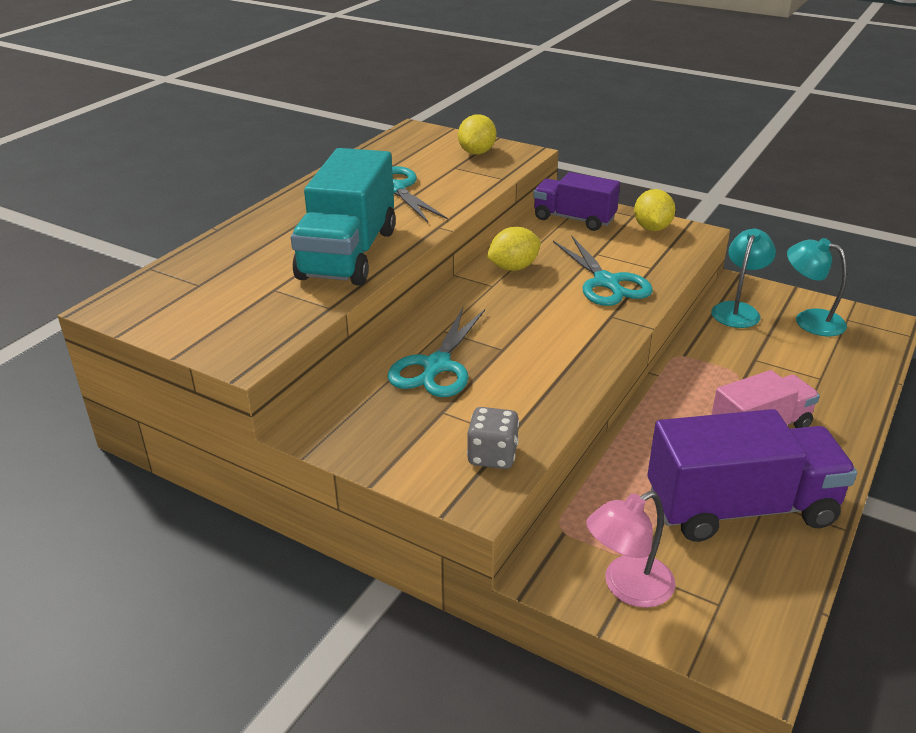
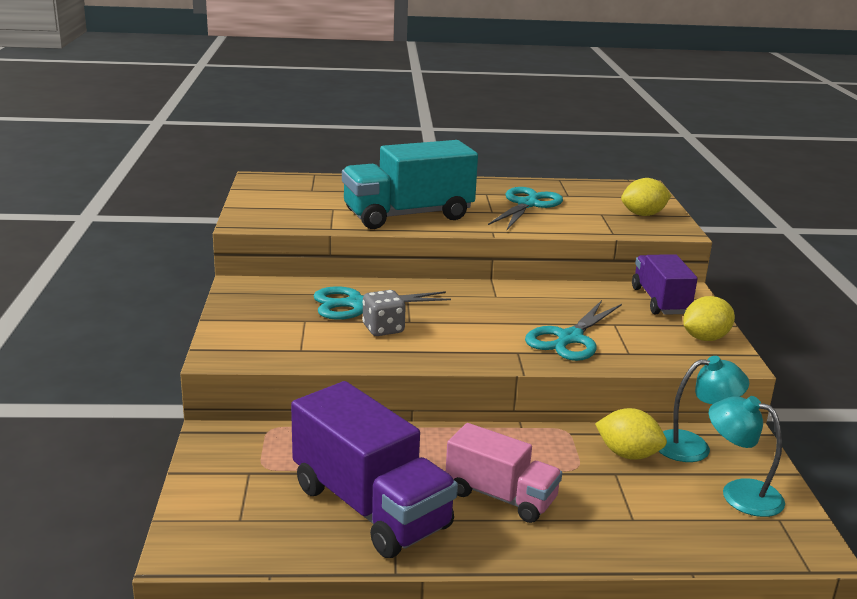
camera: 55 degrees right, 10 degrees down
(492, 456) = (271, 349): grey dice -> grey dice (383, 329)
(513, 267) = (535, 297): yellow lemon -> yellow lemon (628, 454)
(627, 587) = (226, 473): pink lamp -> none
(809, 320) = (739, 493): turquoise lamp -> turquoise lamp turned 60 degrees counterclockwise

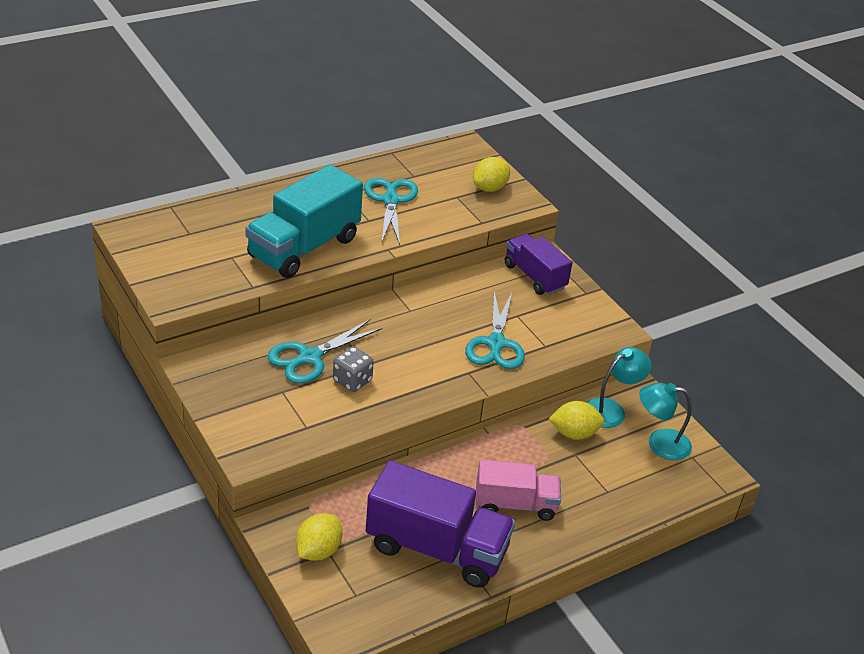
camera: 30 degrees left, 15 degrees up
(705, 338) = (587, 311): yellow lemon -> yellow lemon (318, 551)

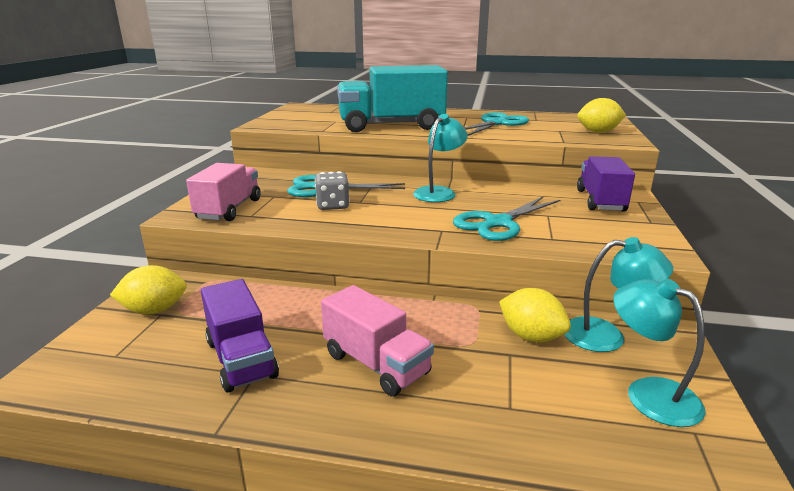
camera: 45 degrees right, 15 degrees down
(276, 429) = (229, 209): none -> pink truck
(409, 319) = (439, 192): none -> turquoise lamp
(436, 548) = (241, 359): purple truck -> purple truck, size x0.63

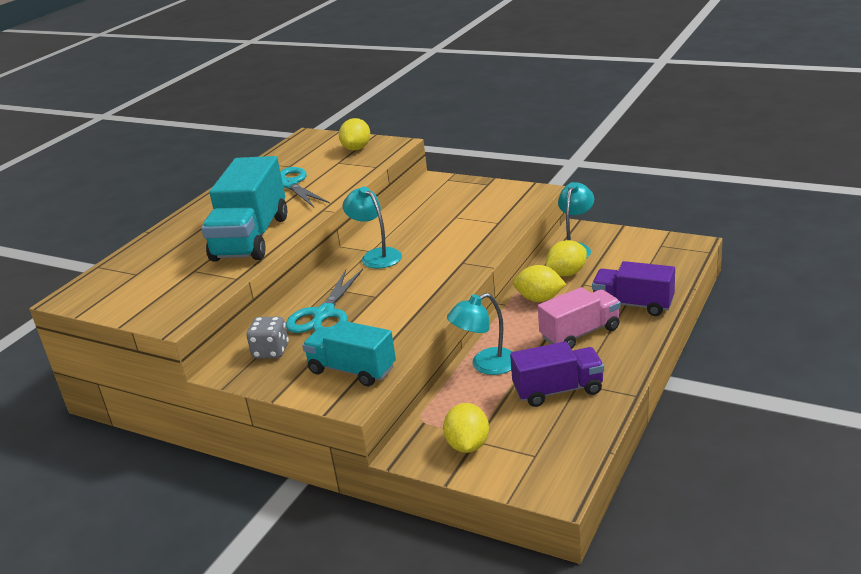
camera: 70 degrees left, 5 degrees up
(229, 209) = (352, 370): pink truck -> turquoise truck
(333, 206) = (378, 310): grey dice -> grey dice (271, 351)
(454, 322) = (539, 299): none -> yellow lemon
(498, 223) = (460, 238): turquoise scissors -> none
(600, 201) = (439, 192): purple truck -> purple truck (633, 304)
(649, 393) = (630, 249): turquoise lamp -> turquoise lamp (485, 365)

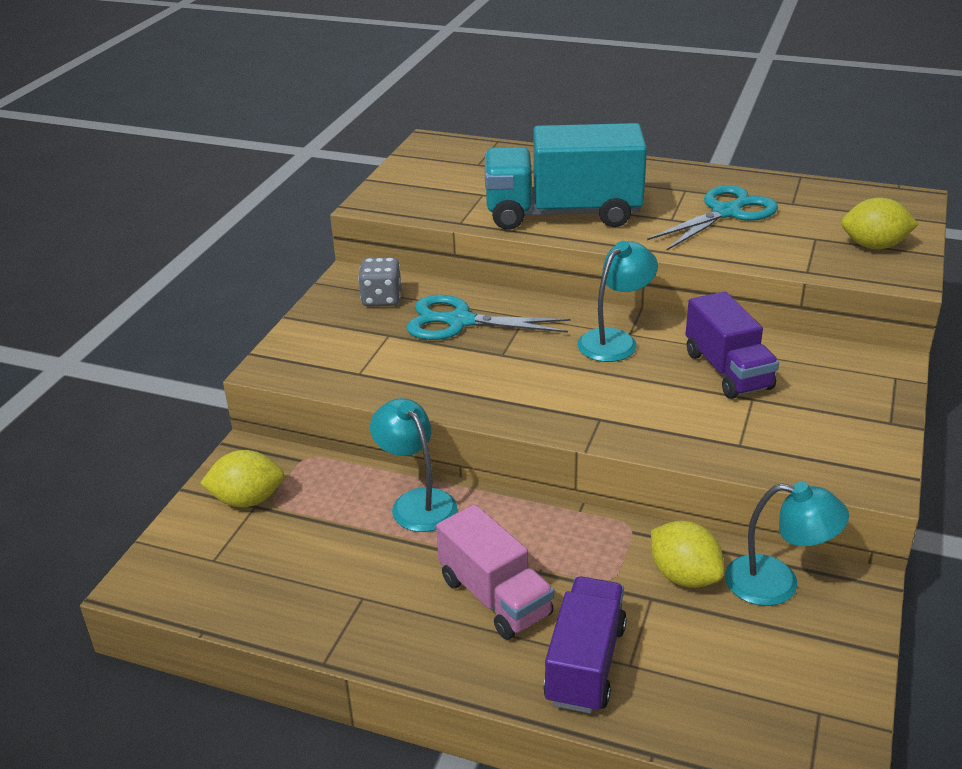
camera: 80 degrees right, 5 degrees up
(352, 370) = (331, 359): turquoise truck -> none
(539, 299) = (597, 547): yellow lemon -> none
(558, 390) = (347, 576): purple truck -> purple truck (727, 370)

